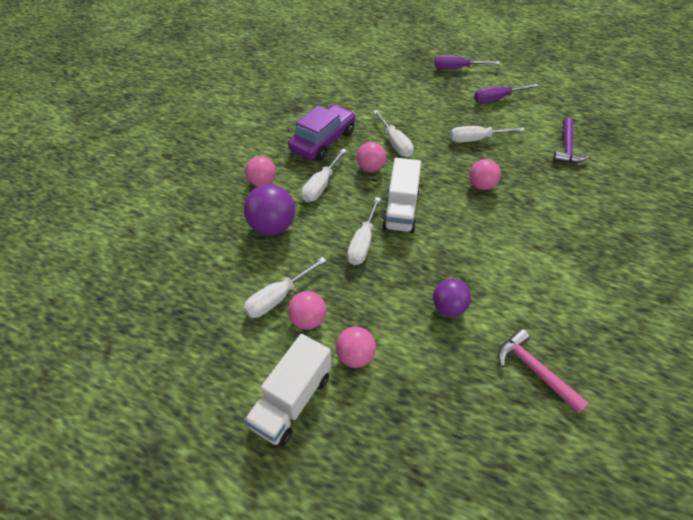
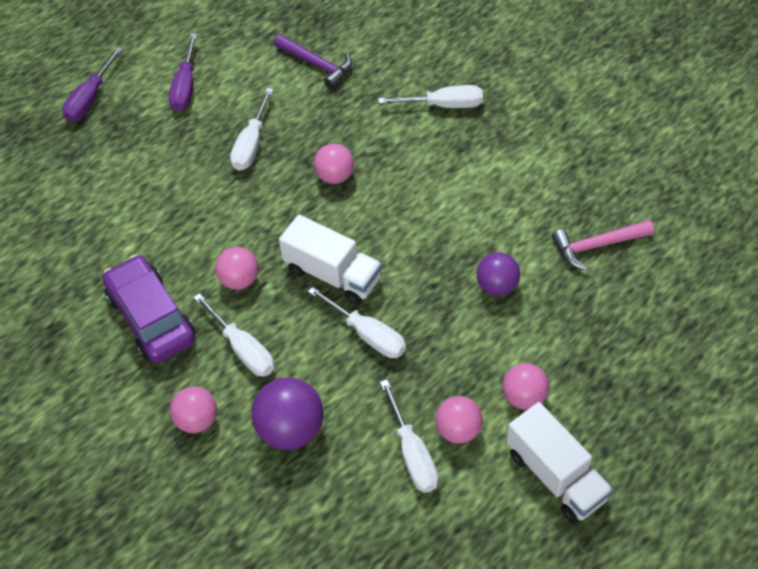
camera: 65 degrees left, 5 degrees up
(395, 143) = (208, 234): white screwdriver -> white screwdriver (444, 105)

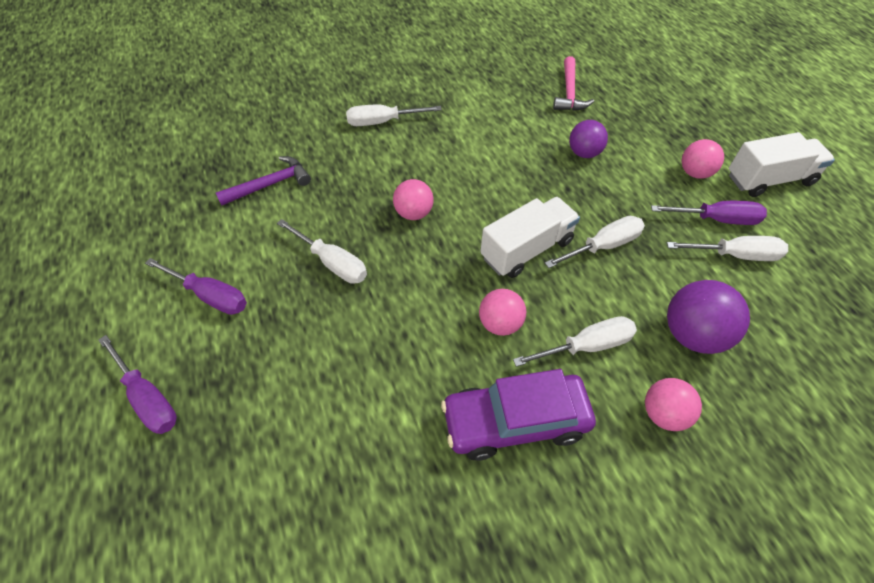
camera: 70 degrees left, 0 degrees up
(444, 105) = (382, 122): white screwdriver -> white screwdriver turned 120 degrees counterclockwise
(458, 430) = (717, 219): pink ball -> purple screwdriver

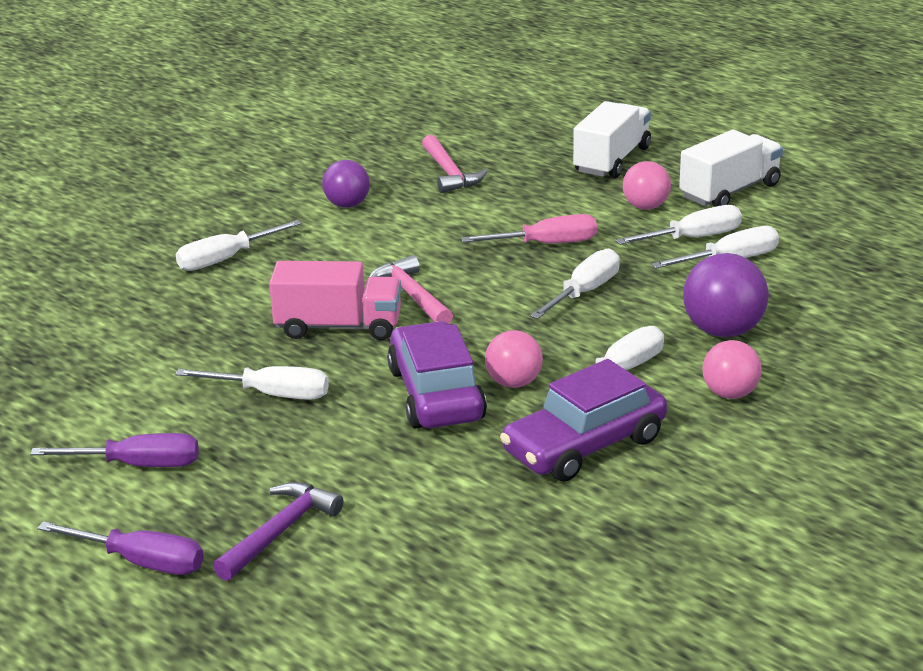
camera: 25 degrees left, 25 degrees down
(270, 184) = (123, 353): purple hammer -> purple hammer (280, 531)
(414, 213) = (338, 327): pink ball -> pink truck
(438, 311) = (436, 394): none -> purple car
(479, 201) = (411, 295): none -> pink hammer
(526, 249) = (499, 318): white truck -> white truck (612, 160)
(584, 153) = (507, 222): purple ball -> purple ball (347, 205)
(601, 185) = (547, 244): none -> pink screwdriver
(717, 219) = (694, 238): purple screwdriver -> white screwdriver

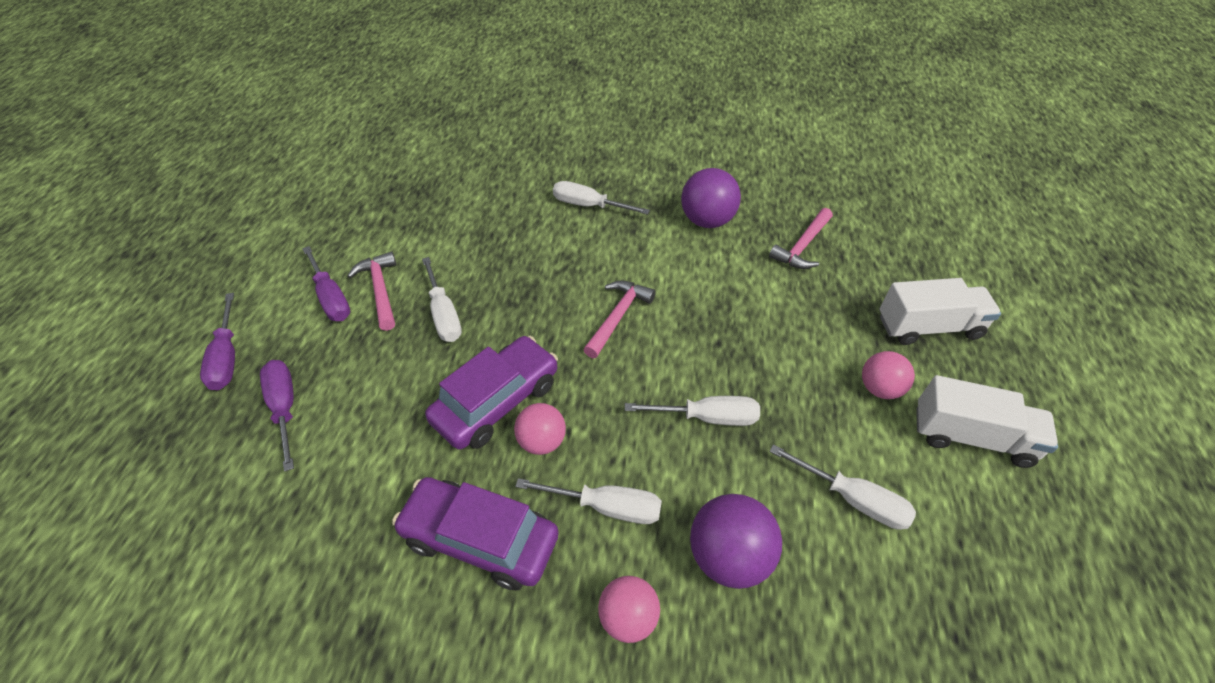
camera: 55 degrees right, 20 degrees up
(173, 427) = (380, 290): none -> pink hammer
(280, 531) = (284, 407): purple hammer -> purple screwdriver
(338, 327) = (548, 301): pink truck -> none
(347, 205) = (707, 221): purple ball -> purple ball, size x1.52
(547, 244) = (758, 355): pink screwdriver -> none
(694, 238) = (864, 451): white screwdriver -> none

